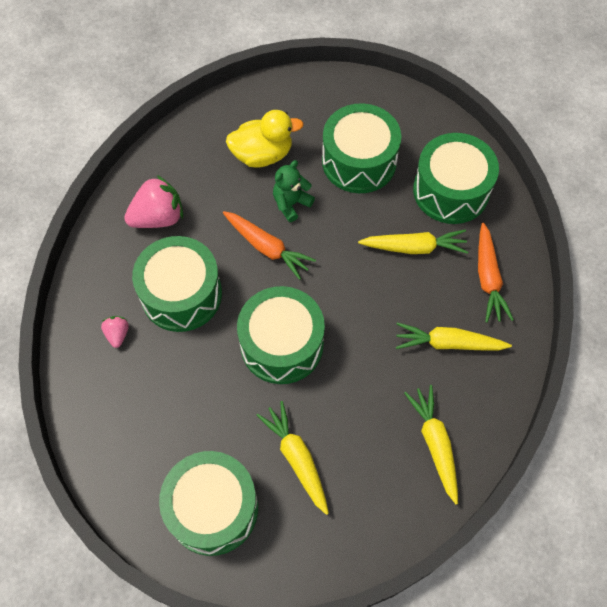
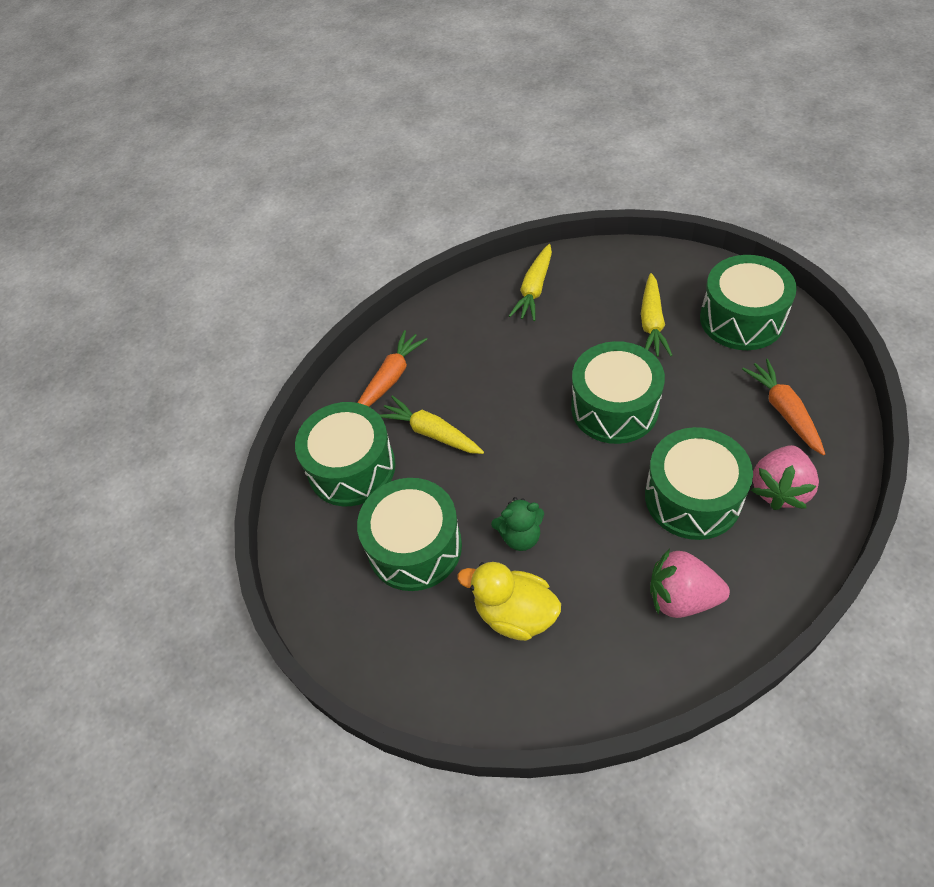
camera: 140 degrees left, 10 degrees down
(117, 334) = (779, 489): pink strawberry -> pink strawberry, size x1.97
(267, 248) = (575, 502): orange carrot -> orange carrot (784, 411)
(448, 343) = (468, 346): yellow carrot -> none

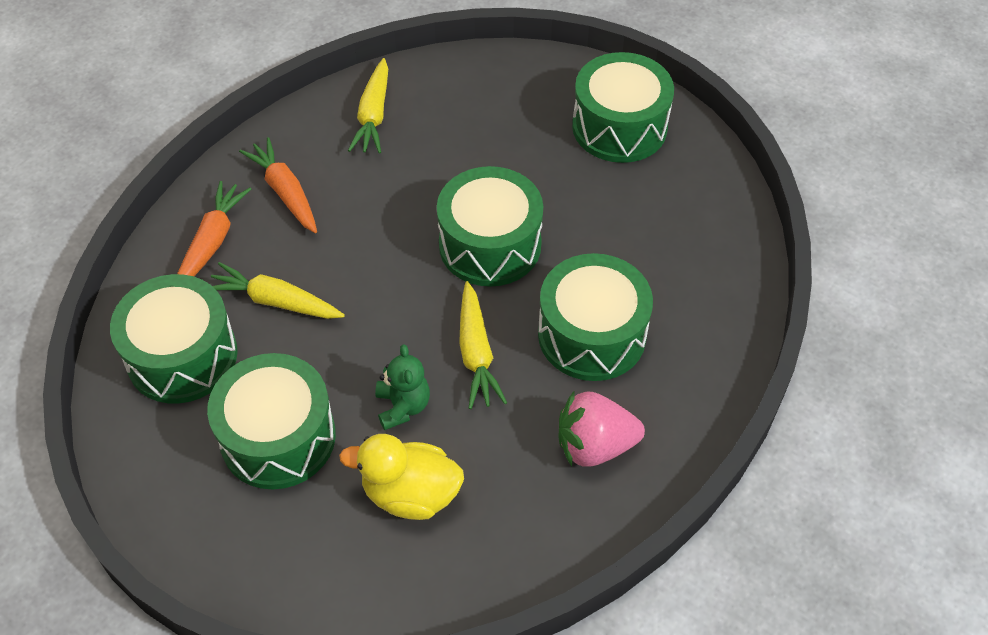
camera: 20 degrees left, 0 degrees up
(520, 536) = (403, 406): green teddy bear -> green teddy bear turned 75 degrees counterclockwise
(652, 323) = (519, 142): yellow carrot -> yellow carrot (476, 353)
(779, 489) = (684, 312): pink strawberry -> none
(784, 411) = (678, 226): orange carrot -> orange carrot (285, 192)

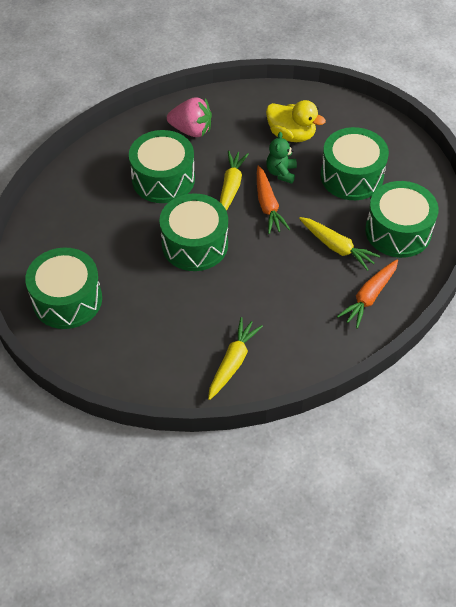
camera: 160 degrees left, 0 degrees up
(285, 192) = (313, 318): orange carrot -> orange carrot (268, 205)

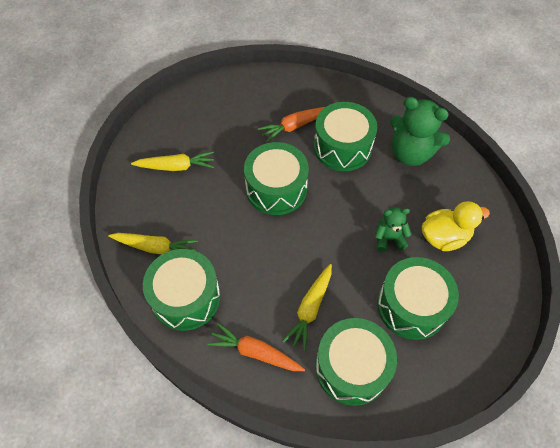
camera: 75 degrees right, 5 degrees up
(67, 299) = (195, 118): green drum -> green drum (186, 297)
(191, 130) = (410, 153): pink strawberry -> green teddy bear
(231, 187) = (353, 200): yellow carrot -> yellow carrot (176, 166)
(268, 205) = (342, 236): orange carrot -> orange carrot (294, 126)
(291, 135) = (444, 237): yellow duck -> yellow duck turned 120 degrees counterclockwise

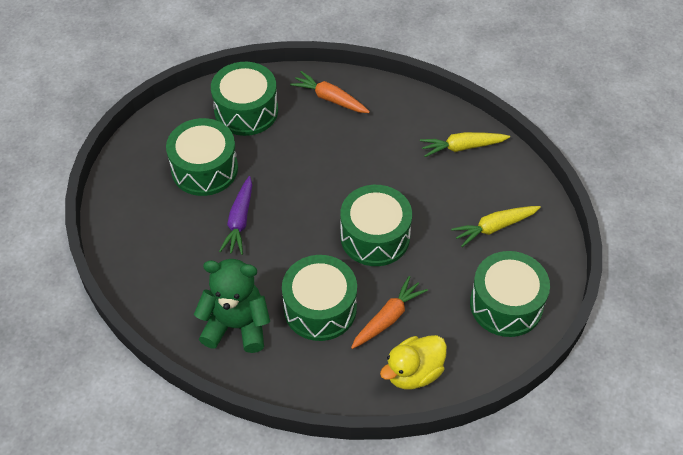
camera: 160 degrees right, 5 degrees down
(186, 297) = (409, 118): green drum -> green drum (506, 304)
(255, 352) = (330, 98): orange carrot -> orange carrot turned 150 degrees counterclockwise
(310, 309) = (296, 140): yellow carrot -> none
(389, 238) = (239, 221): green teddy bear -> purple carrot
(444, 237) = (182, 239): yellow duck -> yellow duck (413, 373)

